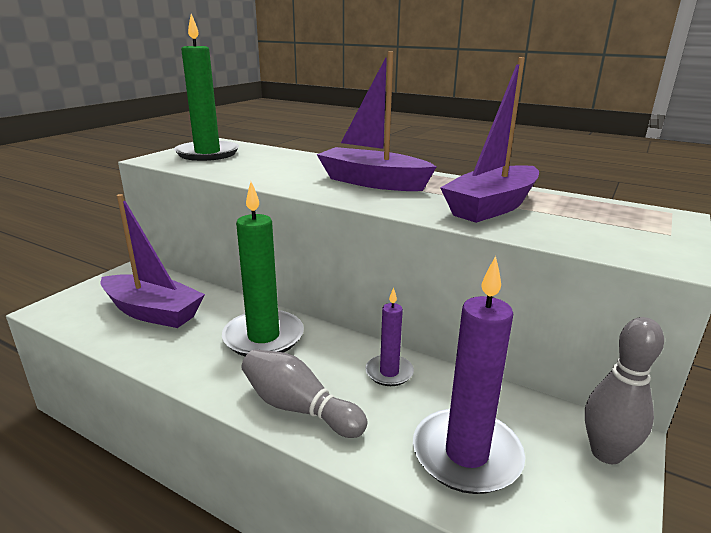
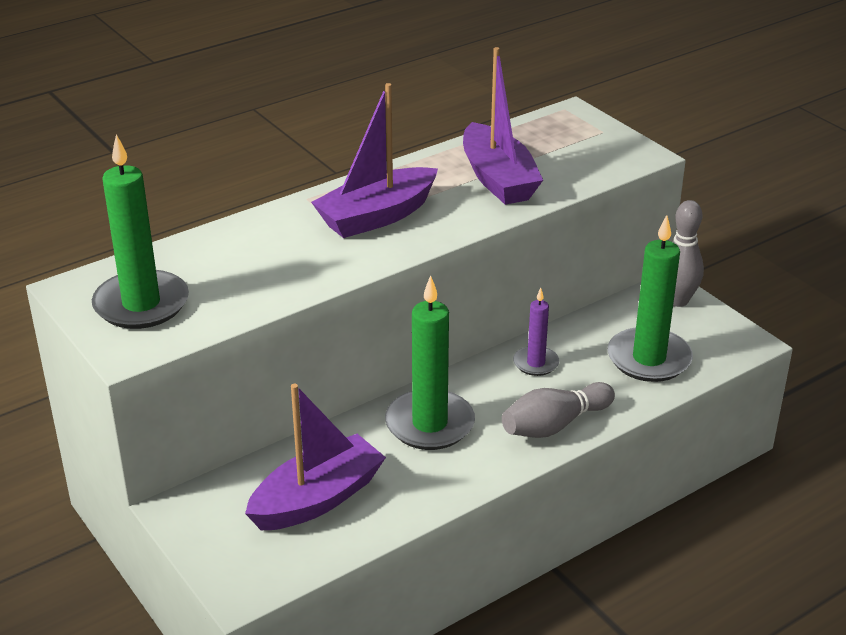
camera: 65 degrees left, 10 degrees up
(466, 454) = (649, 359): purple candle -> green candle

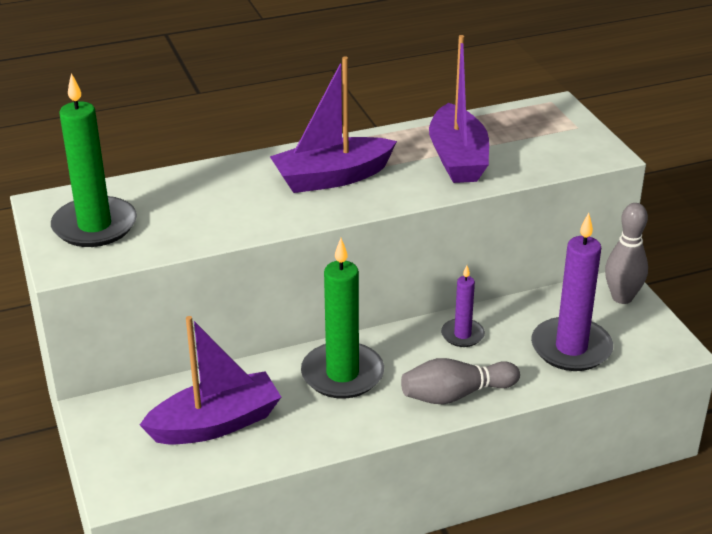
camera: 15 degrees right, 0 degrees up
(649, 359) = (571, 348): green candle -> purple candle

